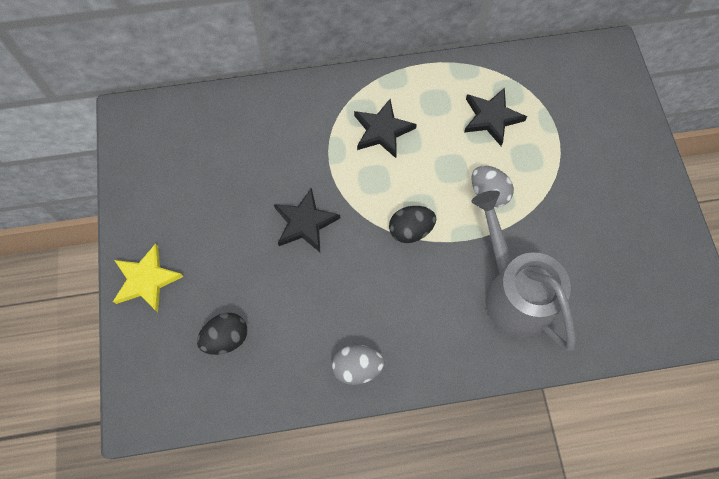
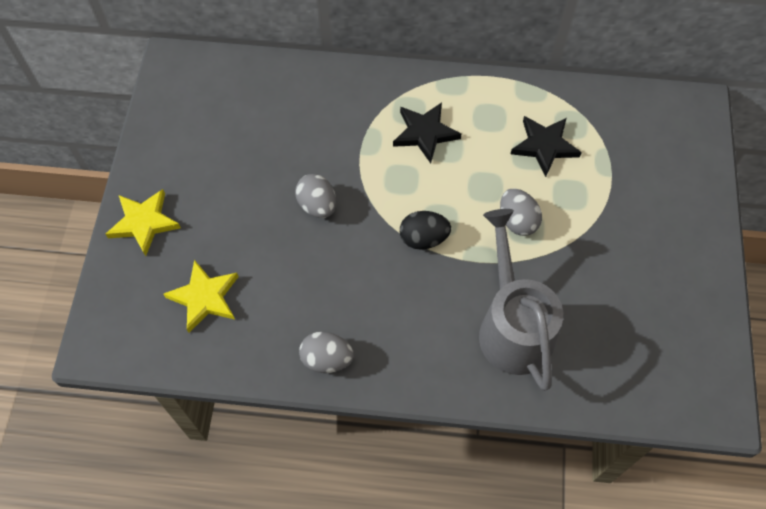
camera: 15 degrees right, 5 degrees down
(226, 338) = (205, 297): black egg -> yellow star
(305, 223) = (317, 205): black star -> grey egg

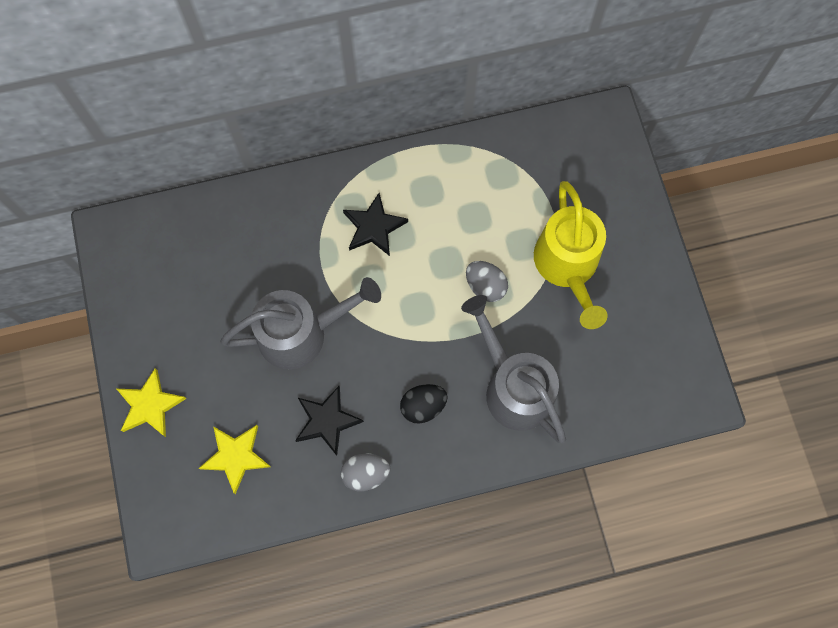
camera: 20 degrees left, 10 degrees up
(317, 205) = (302, 333): grey egg -> grey watering can
(423, 238) = (409, 332): black egg -> black egg (423, 406)
(544, 146) = (485, 204): black star -> black star (327, 421)
(610, 230) = (568, 267): none -> yellow watering can

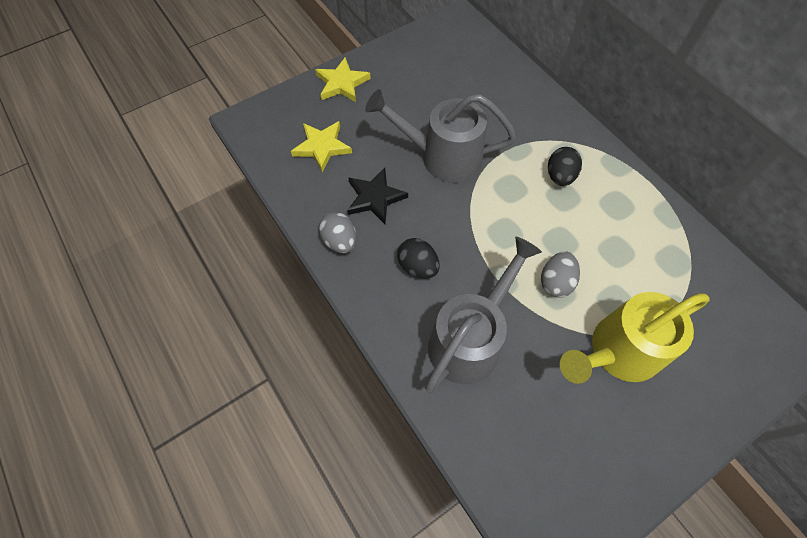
camera: 70 degrees right, 10 degrees down
(302, 333) = (441, 157): grey watering can -> grey watering can turned 135 degrees clockwise
(374, 227) = (559, 176): black star -> black egg

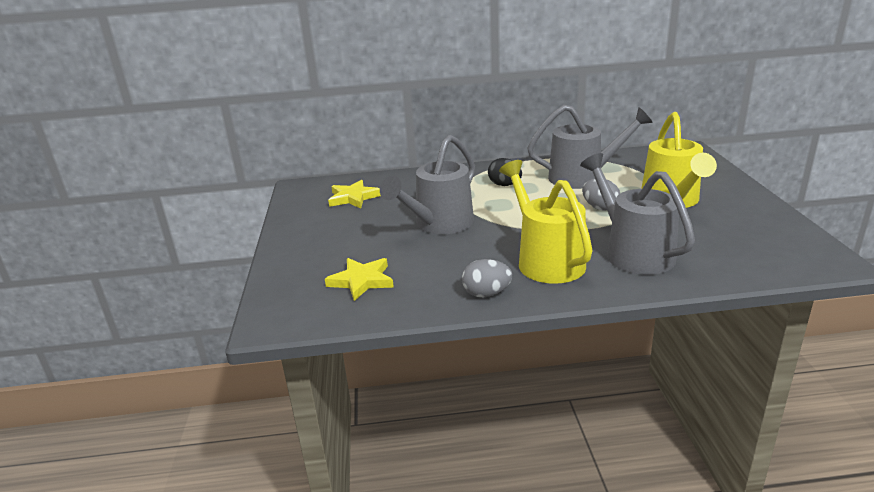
camera: 60 degrees left, 35 degrees down
(342, 83) = (295, 254): yellow star -> yellow star (353, 197)
(375, 198) = (452, 265): black star -> none
(418, 266) = (545, 260): black egg -> yellow watering can
(628, 243) = (583, 177): none -> grey watering can

